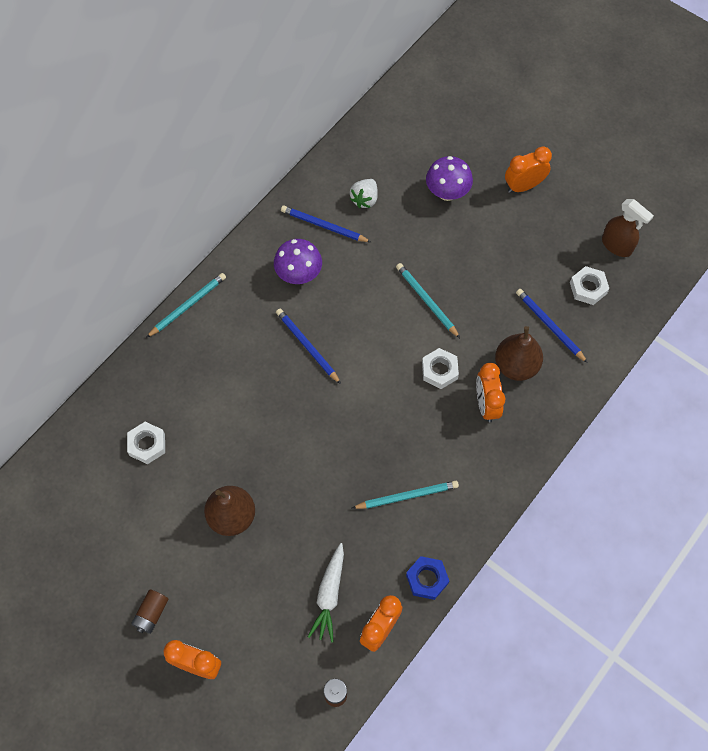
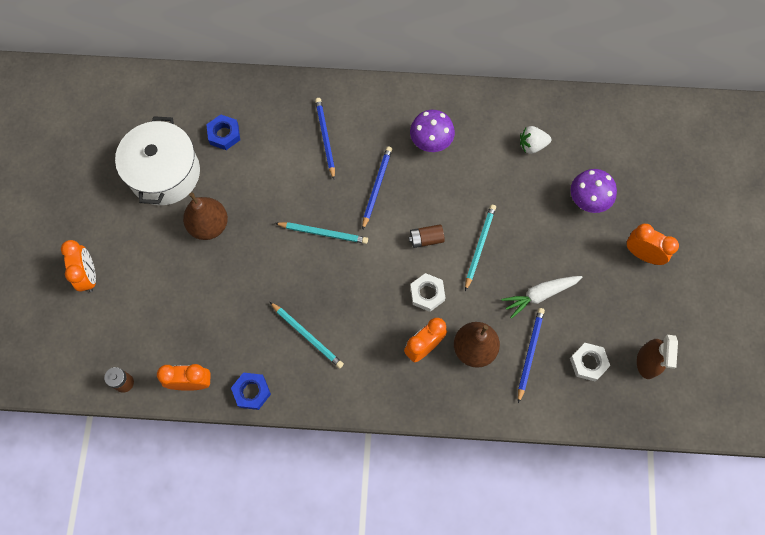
camera: 55 degrees right, 5 degrees up
(143, 525) = (164, 173): none -> white pot
(147, 444) = (224, 134): white nut -> blue nut
(151, 613) = (106, 222): brown battery -> brown battery (426, 239)
(188, 305) = (348, 86): turquoise pencil -> turquoise pencil (323, 233)
(324, 226) = (485, 132): blue pencil -> blue pencil (325, 138)
(329, 595) = (194, 330): white carrot -> white carrot (540, 295)

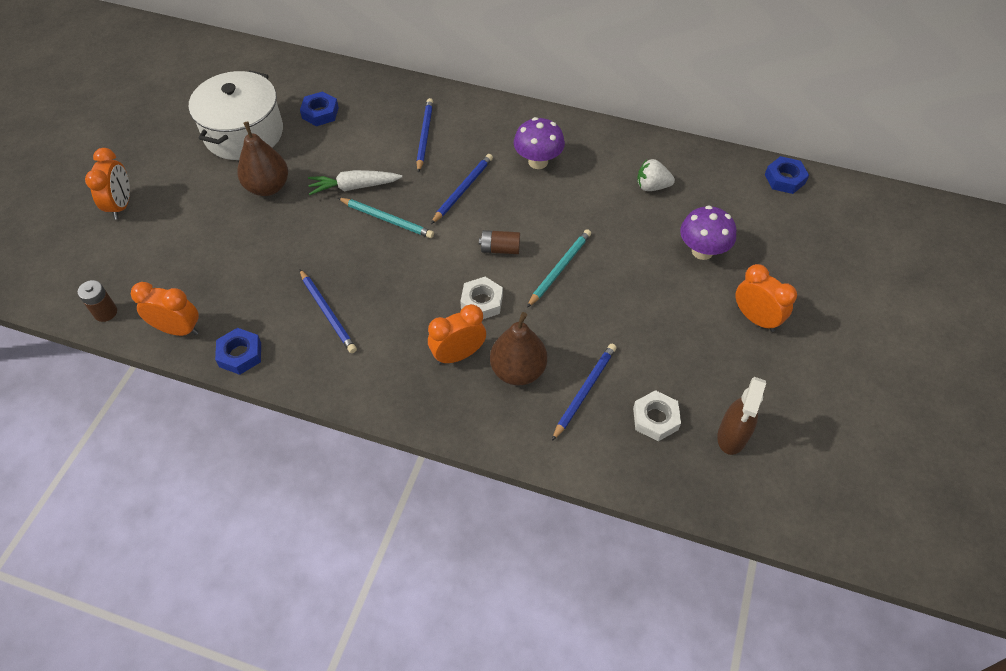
camera: 15 degrees right, 15 degrees down
(307, 335) = (328, 313): turquoise pencil -> blue pencil
(540, 295) = (616, 333): white carrot -> white carrot (354, 187)
(637, 111) = (784, 179): none -> blue nut

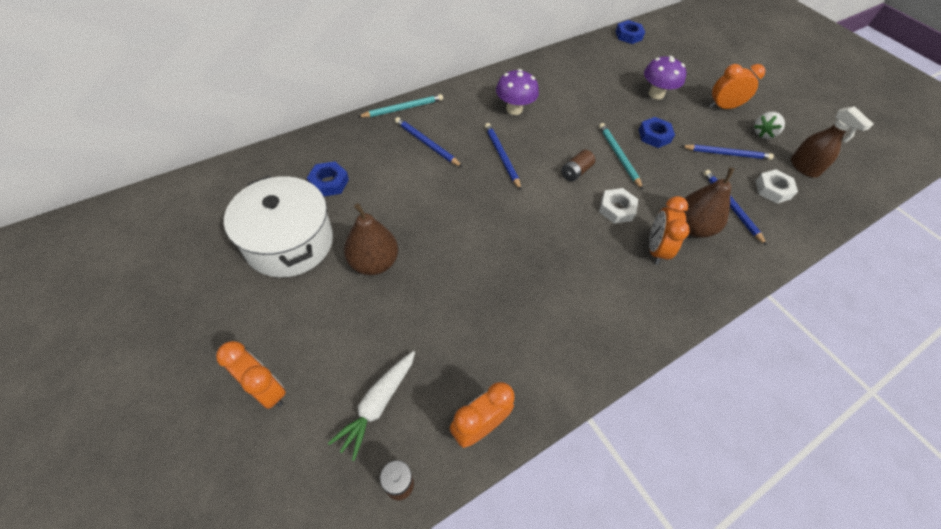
camera: 55 degrees left, 0 degrees up
(240, 354) = (549, 391): blue nut -> blue nut (654, 136)
(328, 313) = (553, 302): blue pencil -> blue pencil (727, 153)
(354, 187) = (434, 210): white carrot -> white carrot (377, 404)
(387, 219) = (489, 211): turquoise pencil -> turquoise pencil (403, 108)
(652, 186) = (586, 80): white strawberry -> white strawberry (763, 133)

